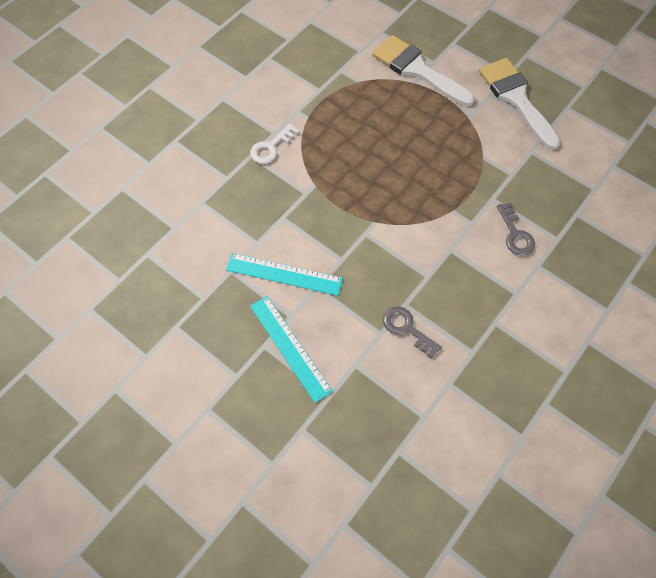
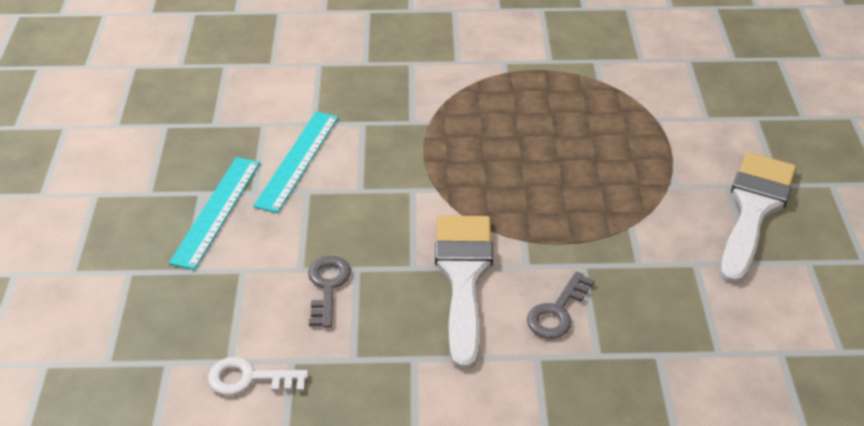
camera: 50 degrees right, 20 degrees down
(271, 147) = (437, 69): white key -> white key (250, 379)
(284, 274) = (297, 160): turquoise ruler -> turquoise ruler turned 45 degrees clockwise
(417, 70) = (677, 111): white brush -> white brush (463, 277)

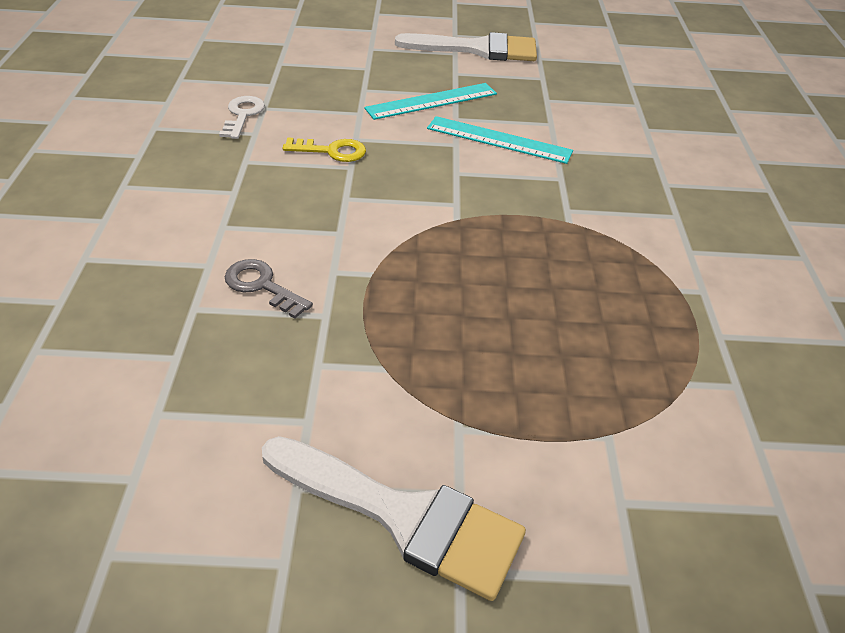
camera: 90 degrees right, 0 degrees up
(216, 211) = (431, 101): turquoise ruler -> turquoise ruler turned 45 degrees counterclockwise
(327, 286) = (331, 151): grey key -> yellow key
(463, 277) = (325, 227): white brush -> white brush (478, 49)

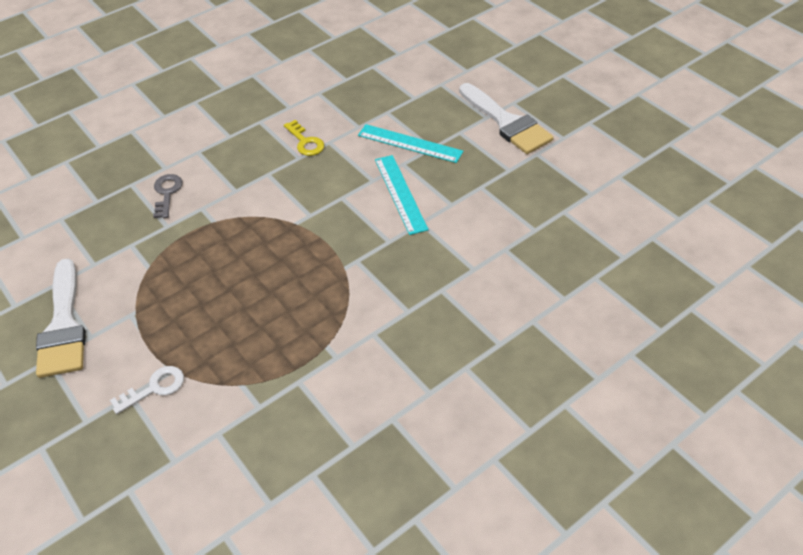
camera: 55 degrees right, 5 degrees up
(242, 115) = (301, 92): white key -> white key (154, 388)

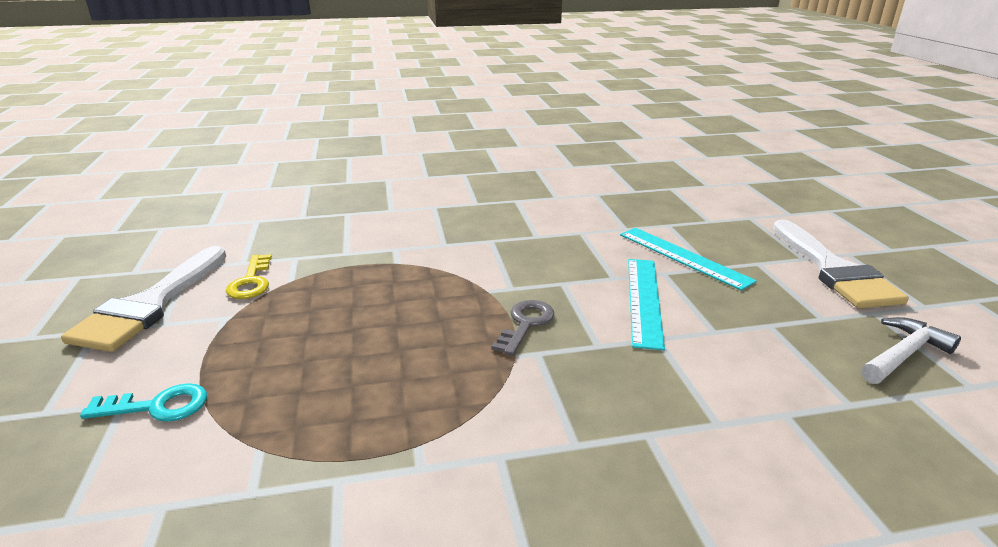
camera: 25 degrees right, 20 degrees down
(154, 388) = (157, 406): white key -> turquoise key
(167, 193) = (373, 228): grey key -> grey key (525, 324)
(305, 142) = (554, 226): yellow key -> yellow key (251, 281)
(556, 183) = (903, 354): none -> white hammer

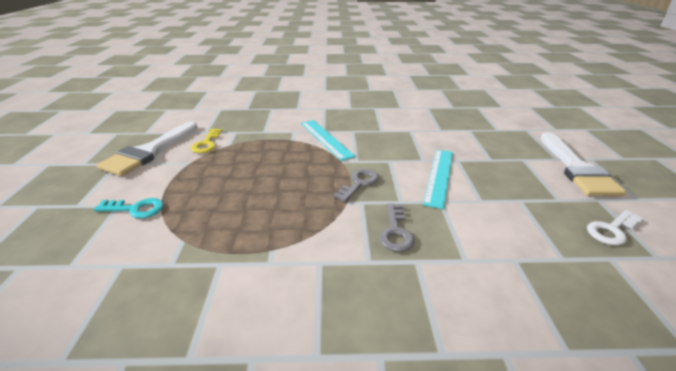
camera: 10 degrees right, 5 degrees up
(603, 393) = (396, 231): none -> grey key
(683, 257) = (473, 151): turquoise ruler -> turquoise ruler (326, 139)
(903, 354) = (612, 230): white hammer -> white key

